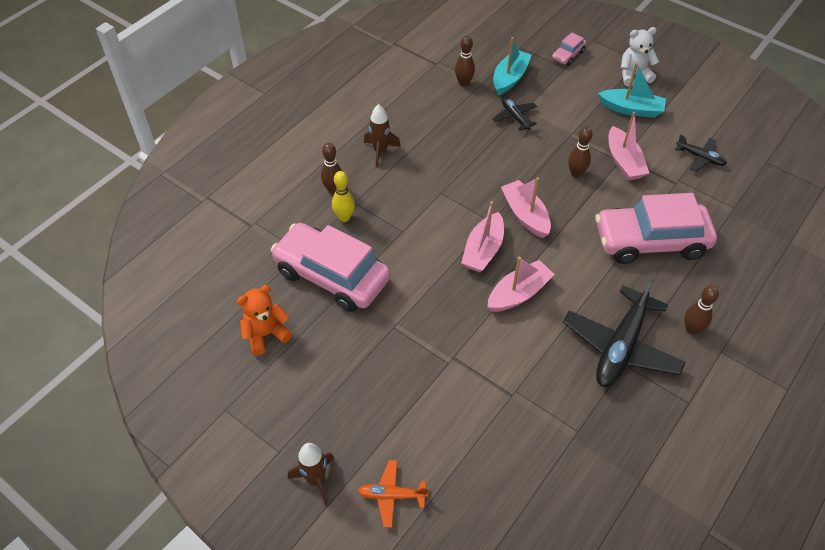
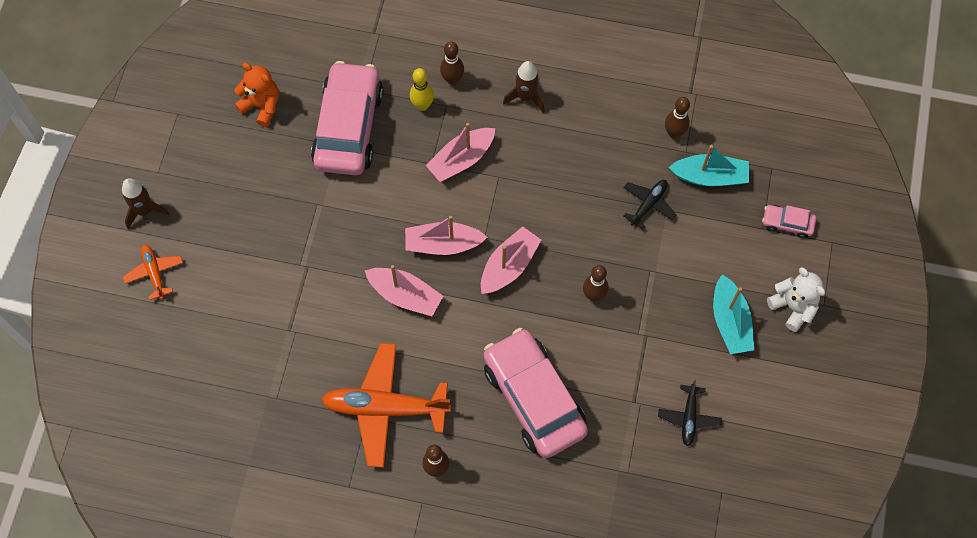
camera: 65 degrees right, 15 degrees up
(621, 347) = (385, 407): black plane -> orange plane
(624, 162) = (638, 338): pink boat -> pink boat (461, 159)

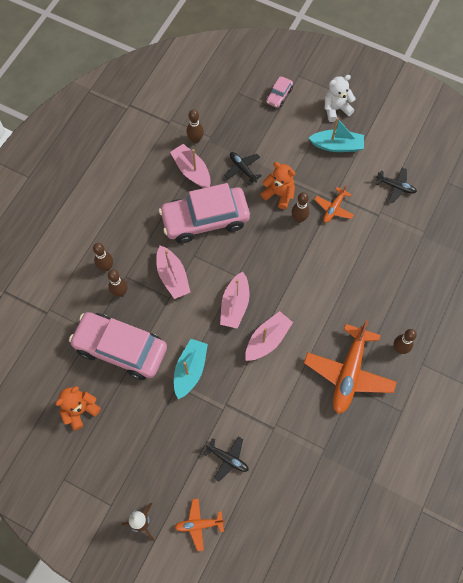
camera: 75 degrees left, 0 degrees up
(239, 285) = (227, 459): none -> black plane
(422, 105) = (120, 292): yellow bowling pin -> brown bowling pin
(509, 266) = (263, 266): pink boat -> pink boat (192, 171)
(526, 97) = (137, 222): brown rocket -> none
(533, 398) = (363, 274): pink car -> pink car (205, 220)
(624, 260) = (279, 194): none -> orange teddy bear
(625, 338) = (333, 208): none -> orange plane
(709, 176) = (233, 128): turquoise boat -> turquoise boat (190, 370)

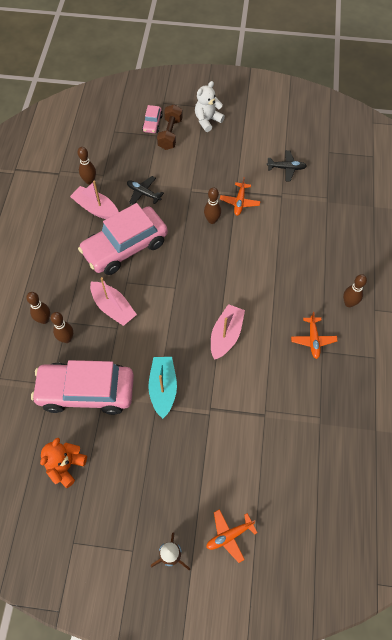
camera: 20 degrees left, 5 degrees down
(227, 459) = (232, 460): black plane -> none
(235, 305) = (183, 314): pink boat -> none
(279, 194) = (185, 205): orange teddy bear -> none
(292, 113) = (170, 134): none -> brown dumbbell
(337, 146) = (221, 150): turquoise boat -> none
(348, 373) = (313, 340): orange plane -> orange plane, size x0.50

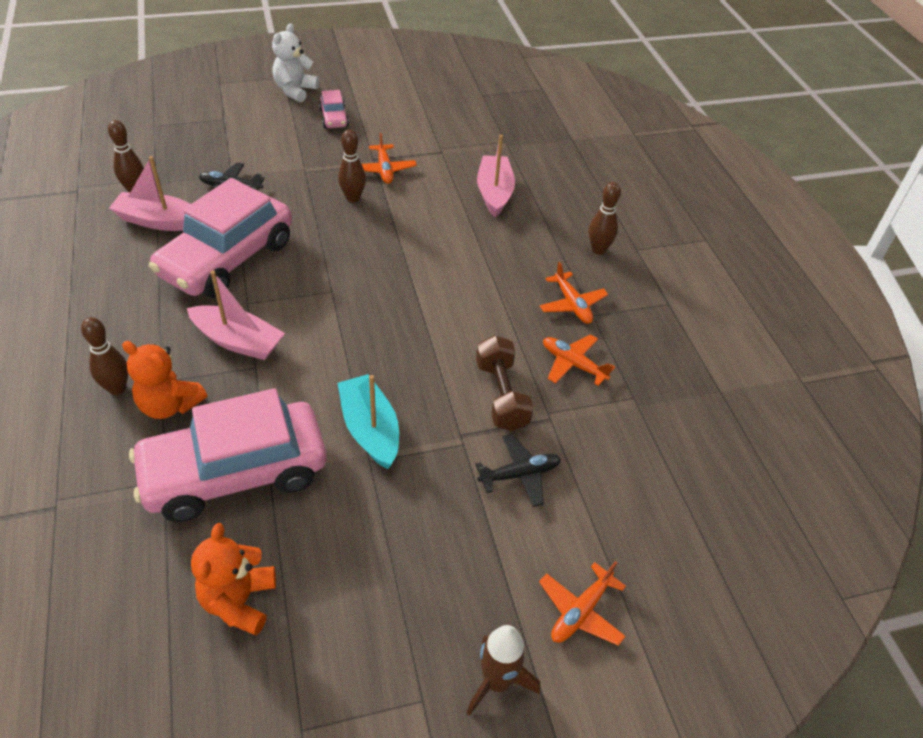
camera: 25 degrees left, 15 degrees down
(66, 339) = (170, 405): brown bowling pin -> orange teddy bear
(152, 123) = (212, 107): pink car -> pink car (334, 118)
(170, 134) = (245, 114): brown dumbbell -> brown dumbbell (501, 395)
(226, 335) = (440, 331): pink boat -> pink boat (494, 193)
(286, 168) = (433, 121): black plane -> black plane (520, 474)
(294, 382) = (573, 364): none -> orange plane

